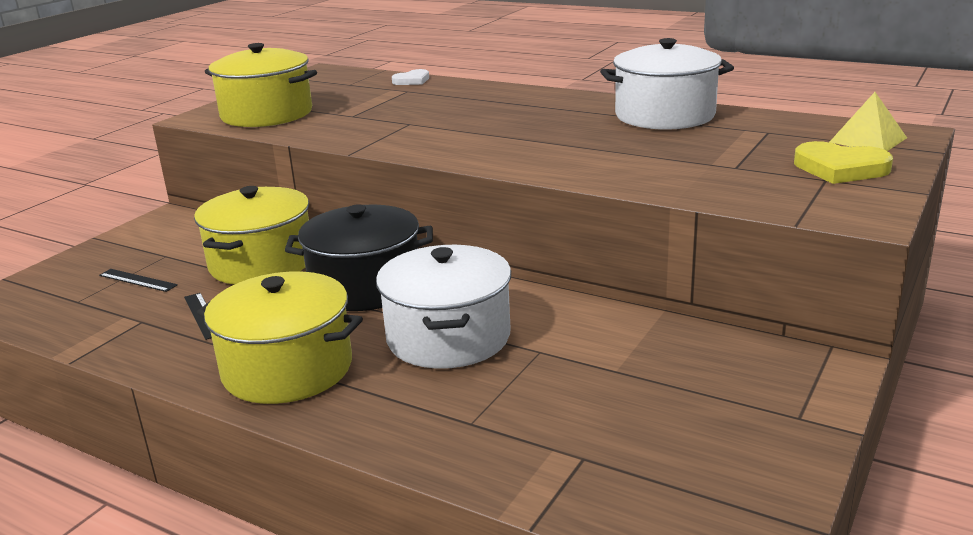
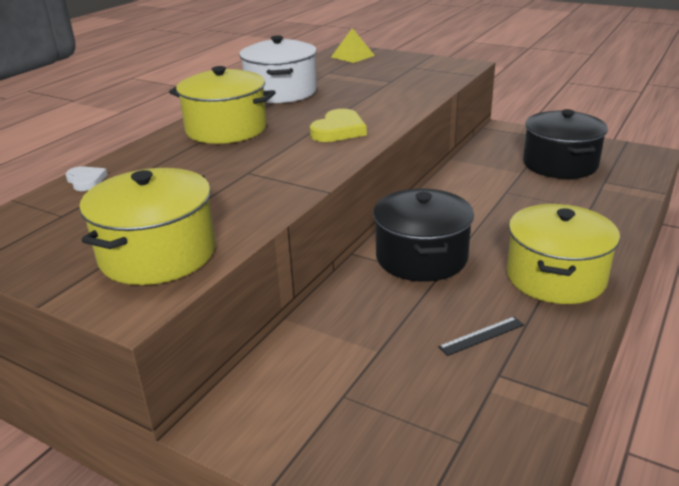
camera: 90 degrees left, 5 degrees up
(137, 280) = (408, 402): black ruler -> none
(261, 263) = (371, 319): yellow pot -> yellow pot (226, 129)
(448, 337) = (496, 219): white pot -> none
(659, 415) = (560, 164): none -> black pot
(840, 168) = (397, 63): yellow heart -> yellow heart (338, 130)

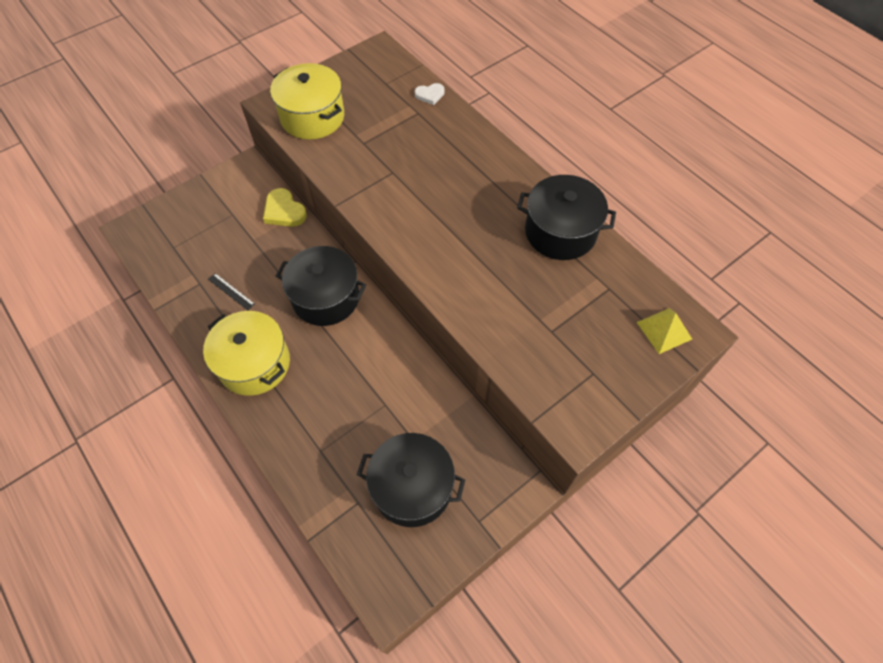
camera: 110 degrees right, 30 degrees up
(226, 129) = (483, 176): yellow pot -> none
(281, 92) = (560, 232): white pot -> black pot
(338, 130) = (438, 244): yellow heart -> yellow heart (284, 211)
(481, 336) = (231, 291): black ruler -> black ruler turned 45 degrees counterclockwise

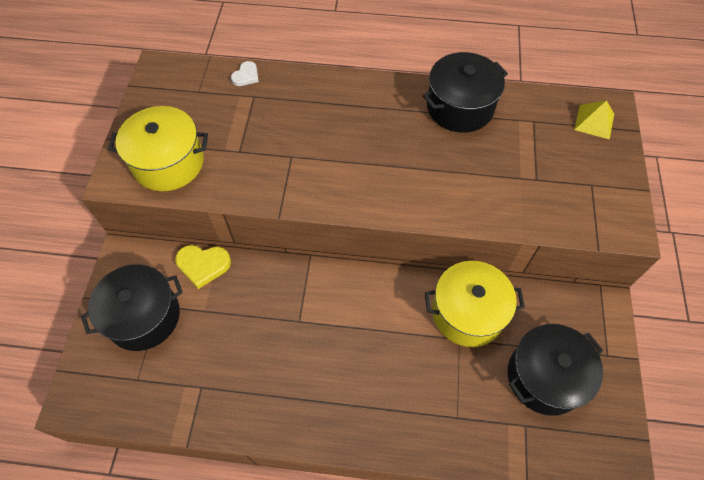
camera: 45 degrees left, 0 degrees up
(231, 291) = (238, 368): black ruler -> none
(254, 363) = (329, 405): yellow pot -> yellow pot (467, 313)
(326, 298) = (321, 302): black pot -> black pot (144, 317)

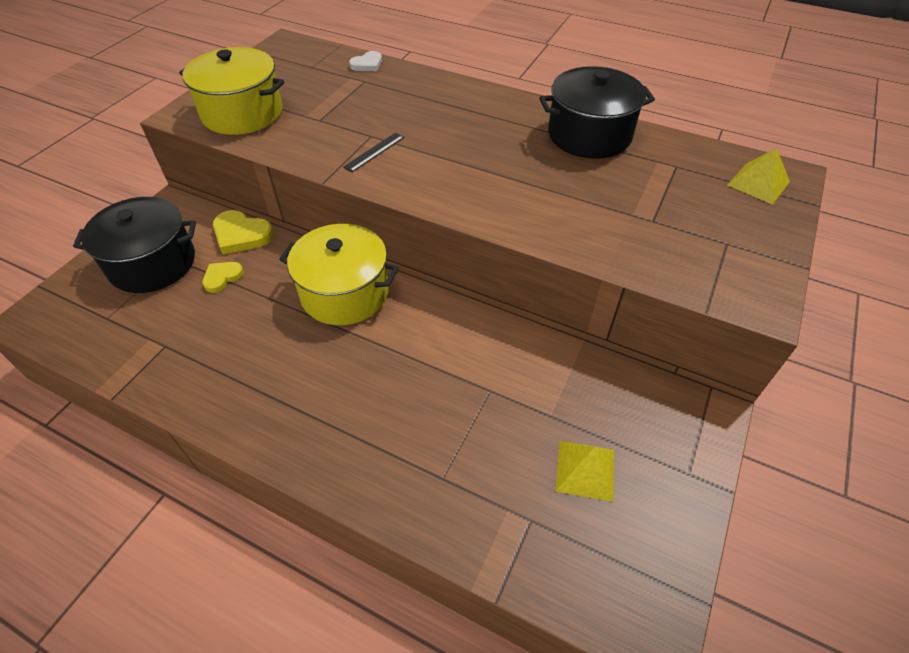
camera: 20 degrees right, 10 degrees down
(211, 311) = (222, 277): none -> yellow heart
(303, 173) = (374, 152): none -> black ruler
(467, 313) = (515, 365): yellow pot -> yellow pot (345, 293)
(545, 377) = (585, 470): black pot -> yellow pyramid

